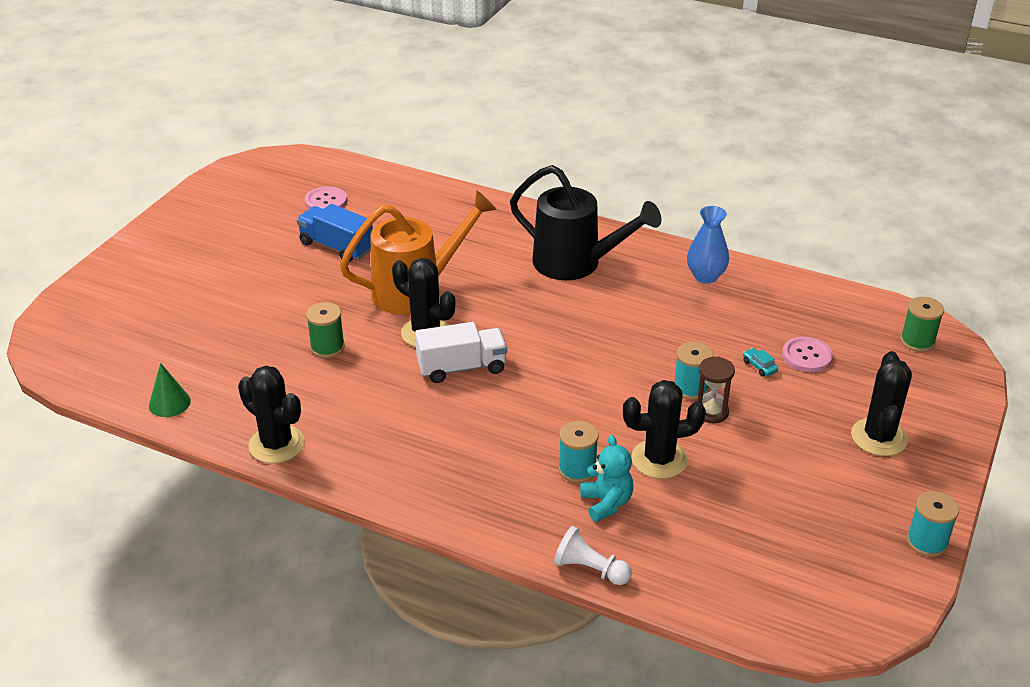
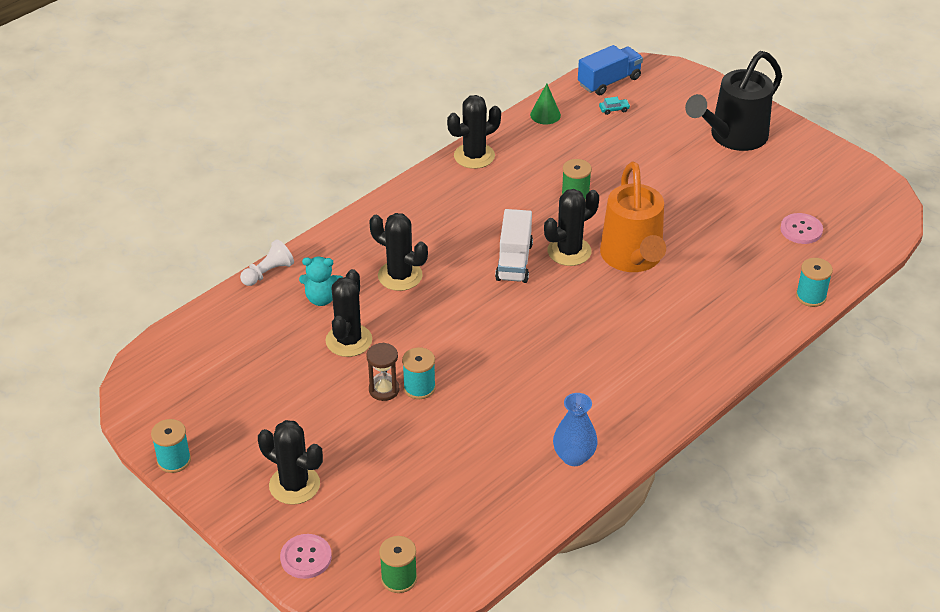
camera: 110 degrees right, 5 degrees up
(336, 247) = (720, 224): blue truck -> blue truck (609, 81)
(532, 448) = (400, 276): none -> black cactus
(576, 264) = (632, 369): black watering can -> black watering can (732, 137)
(577, 469) = (364, 293): turquoise spool -> turquoise spool (811, 296)
(759, 366) = (423, 443): turquoise car -> turquoise car (614, 109)
(806, 356) = (420, 483): pink button -> pink button (306, 557)

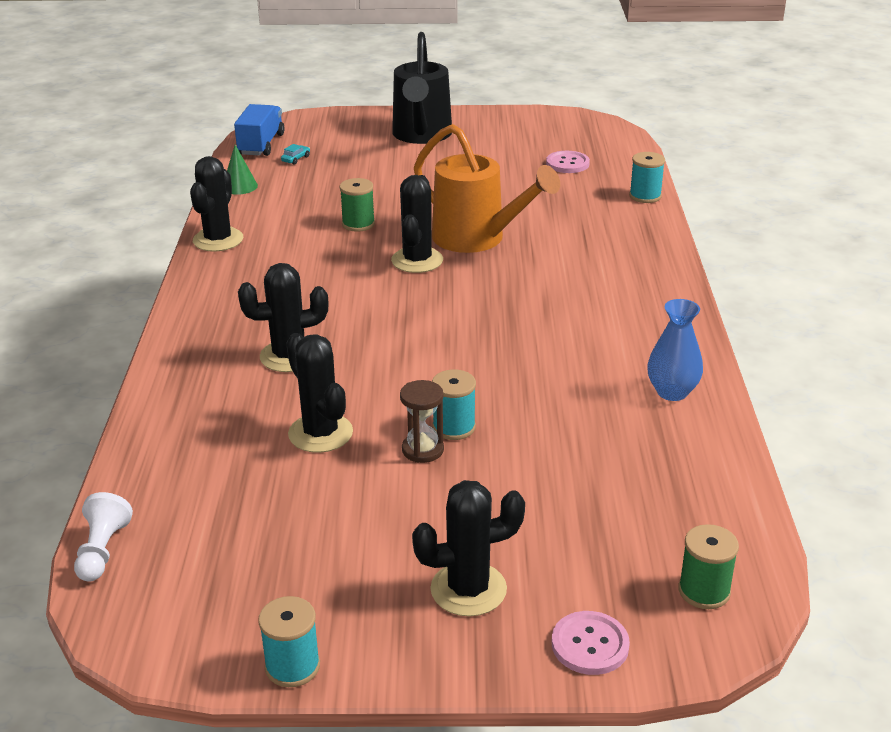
camera: 45 degrees left, 10 degrees down
(268, 273) = (137, 429): white pawn -> white pawn (102, 551)
(322, 298) = (235, 417): turquoise teddy bear -> none
(514, 261) = (381, 291): white truck -> none

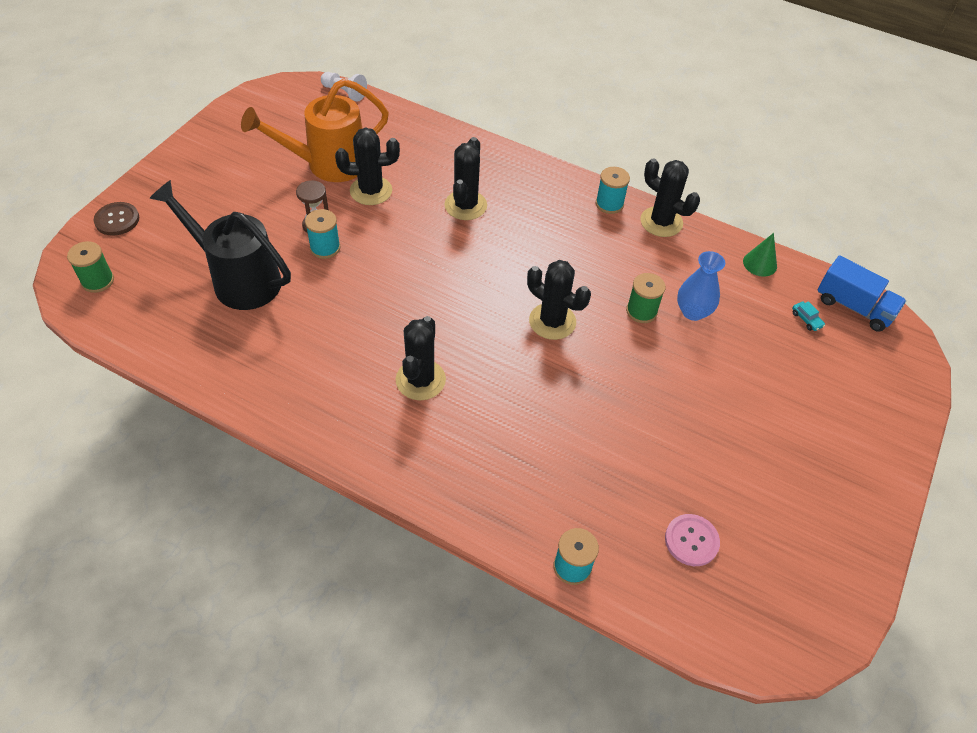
camera: 115 degrees right, 20 degrees up
(292, 666) = (211, 125): turquoise spool -> turquoise spool (609, 204)
(421, 136) = (828, 442): black watering can -> black watering can (238, 279)
(468, 589) = (195, 196): black cactus -> black cactus (420, 380)
(477, 239) = (564, 377): orange watering can -> orange watering can (328, 164)
(590, 645) = (117, 220): pink button -> brown button
(672, 392) = (260, 376): blue vase -> blue vase (693, 311)

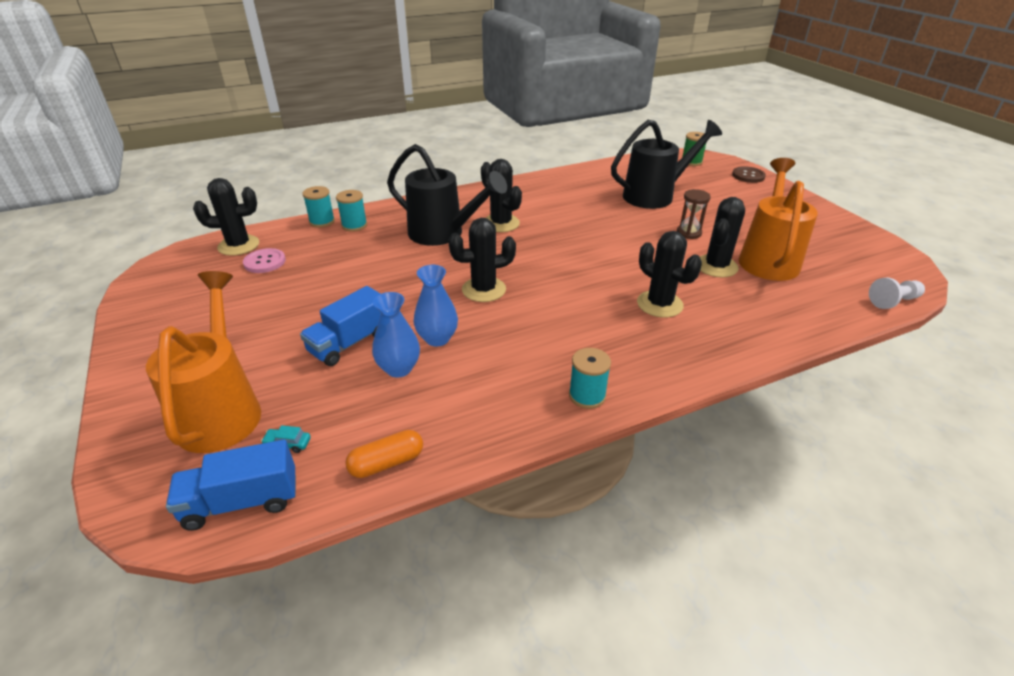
camera: 130 degrees right, 15 degrees down
(325, 248) = (660, 229): turquoise spool -> turquoise spool (354, 225)
(488, 417) = (443, 234): none -> black watering can
(641, 311) = (437, 338): green spool -> blue vase
(661, 222) = (524, 420): black cactus -> black cactus (238, 245)
(704, 362) = (349, 343): none -> blue truck
(760, 263) = (387, 463): green cone -> orange capsule
(833, 379) = (222, 410): none -> orange watering can

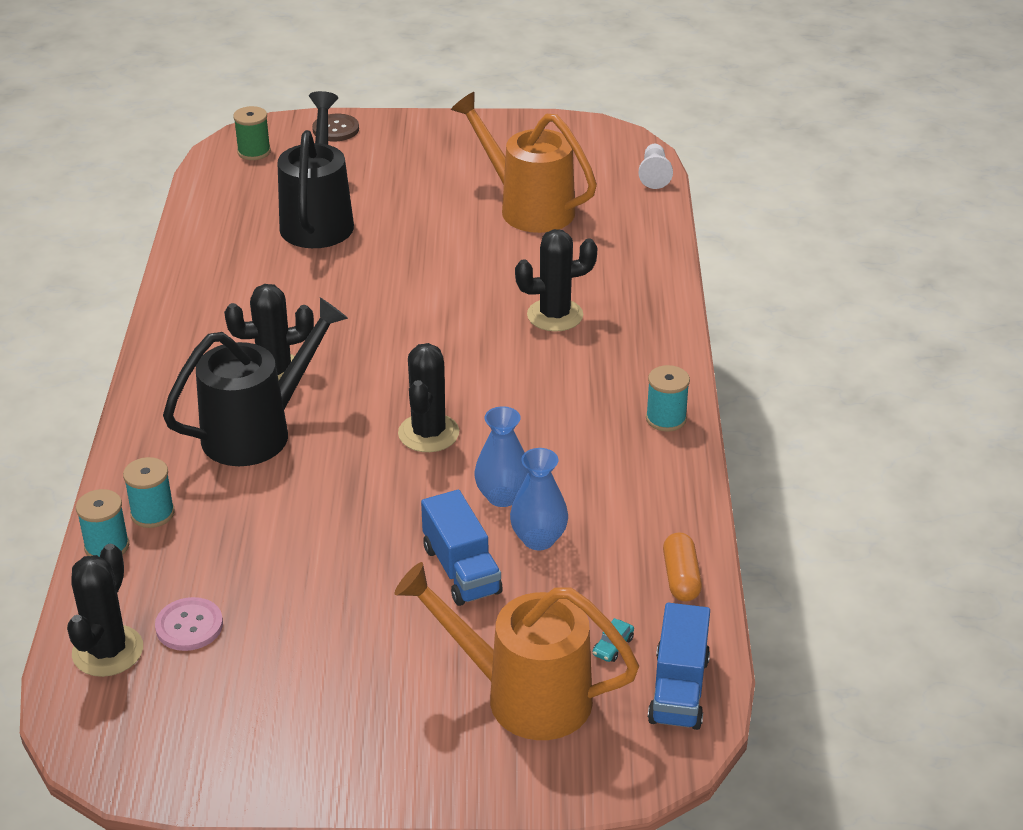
camera: 65 degrees left, 0 degrees up
(689, 233) = (431, 234): brown hourglass -> none
(716, 266) = (515, 247): black cactus -> none

